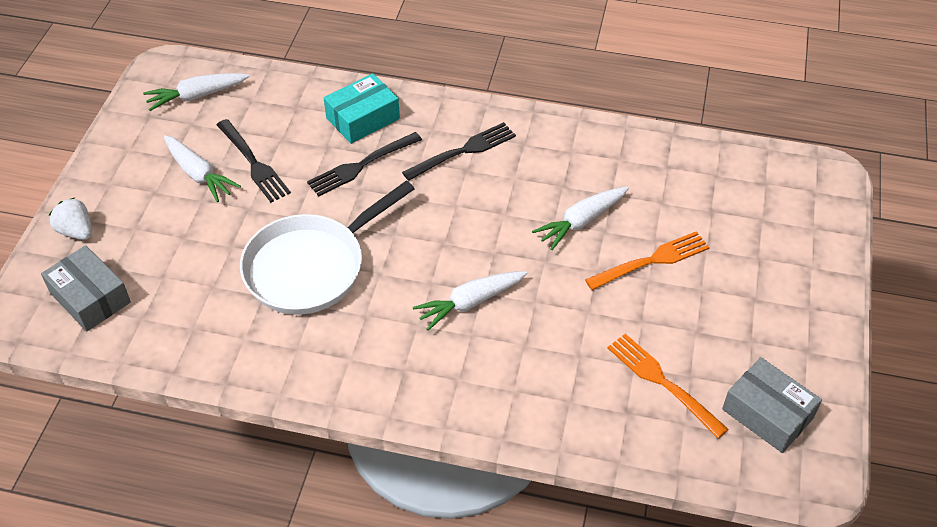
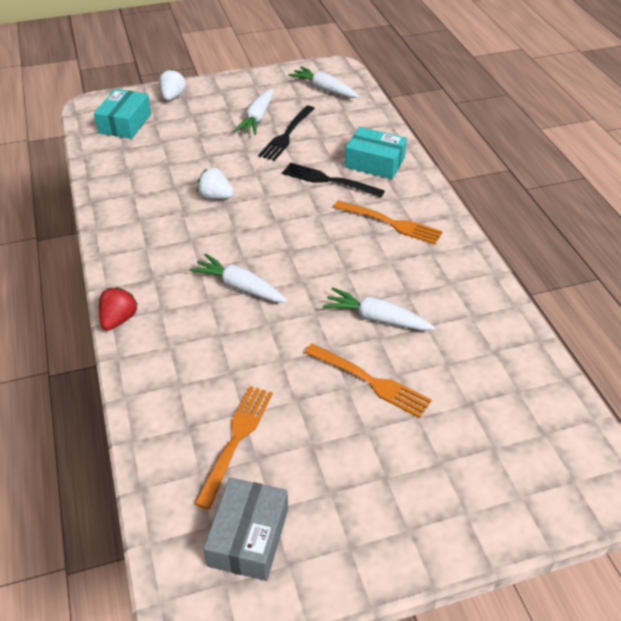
camera: 60 degrees right, 5 degrees down
(90, 298) = (125, 123): grey box -> turquoise box
(311, 266) = (215, 196): white pan -> white strawberry
(448, 420) = (119, 319): none -> red strawberry
(463, 151) = (391, 223): black fork -> orange fork

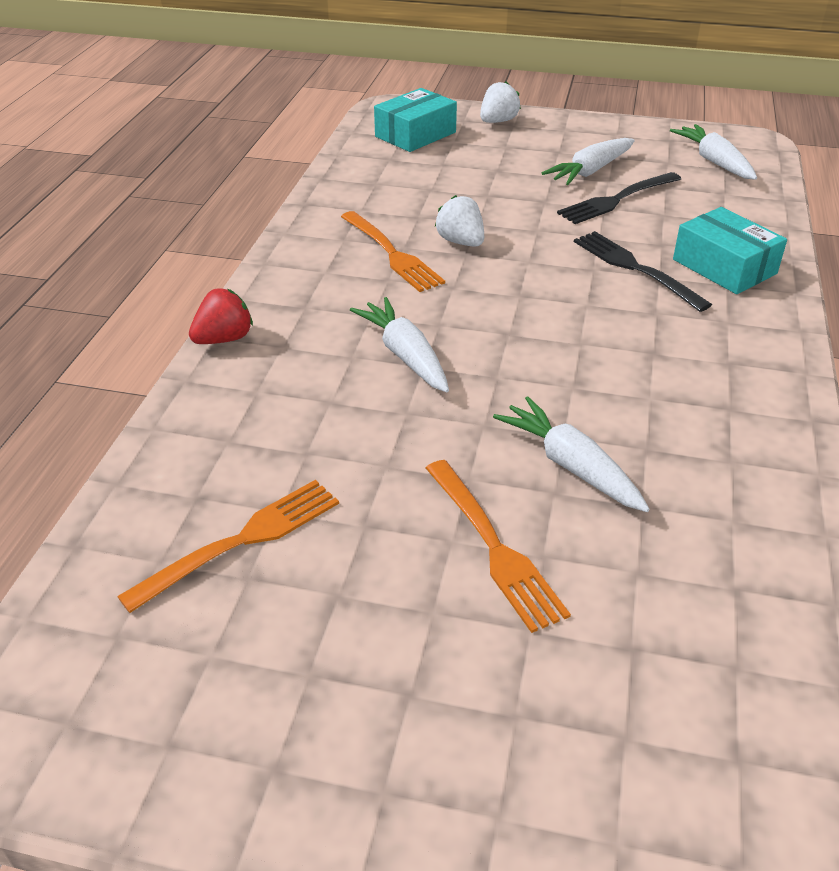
camera: 30 degrees right, 5 degrees down
(249, 537) = (149, 678): grey box -> none
(391, 223) = (691, 349): orange fork -> orange fork (392, 253)

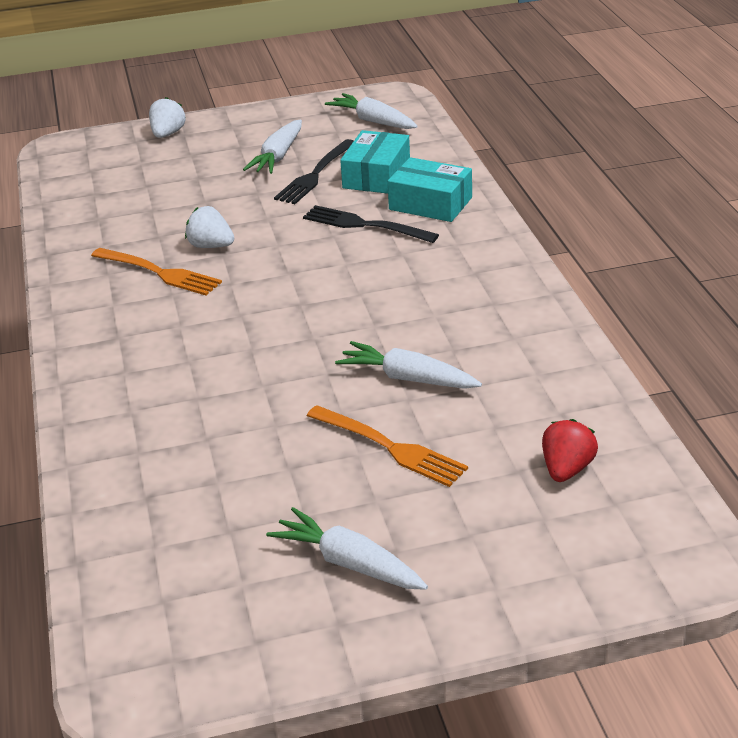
camera: 25 degrees left, 5 degrees down
(224, 339) = (69, 383): red strawberry -> red strawberry (566, 469)
(241, 541) = (205, 511): orange fork -> none
(405, 355) = (230, 345): white carrot -> white carrot (348, 563)
(415, 134) = (101, 166): turquoise box -> turquoise box (376, 176)

